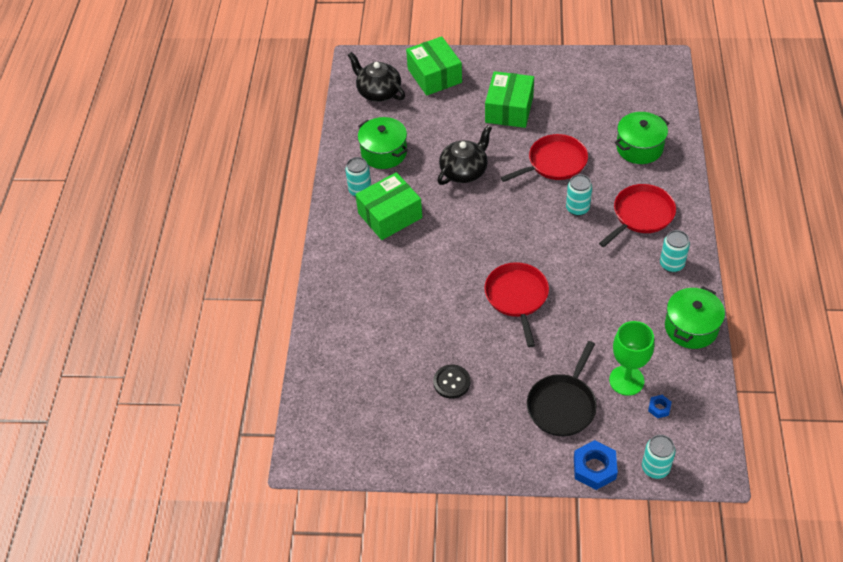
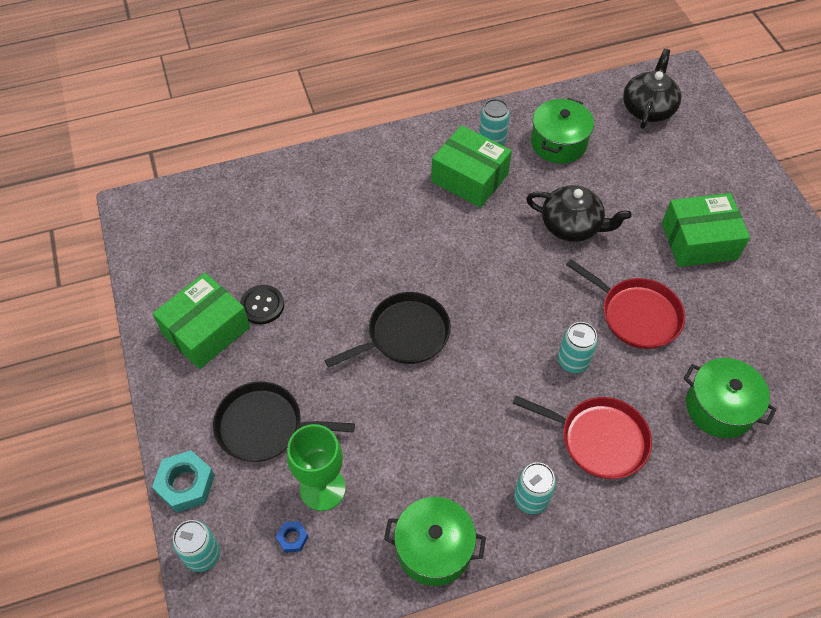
camera: 65 degrees right, 5 degrees up
(434, 76) = (707, 151): green box -> green box (206, 330)
(517, 297) = (404, 334): red pan -> black pan
(594, 468) = (186, 484): blue nut -> turquoise nut

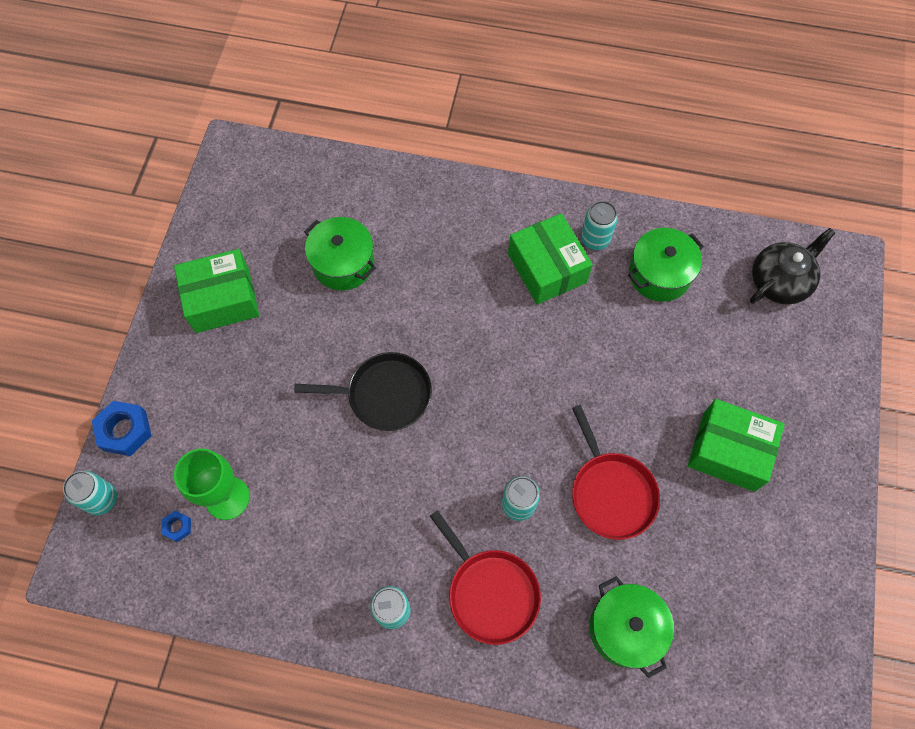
camera: 30 degrees right, 10 degrees up
(186, 484) = (125, 431): turquoise nut -> blue nut
(262, 305) = (282, 300): black button -> none
(264, 426) = (216, 414): black pan -> none
(434, 548) = (282, 605): green pot -> green pot (343, 263)
(572, 226) = (612, 369): black teapot -> none

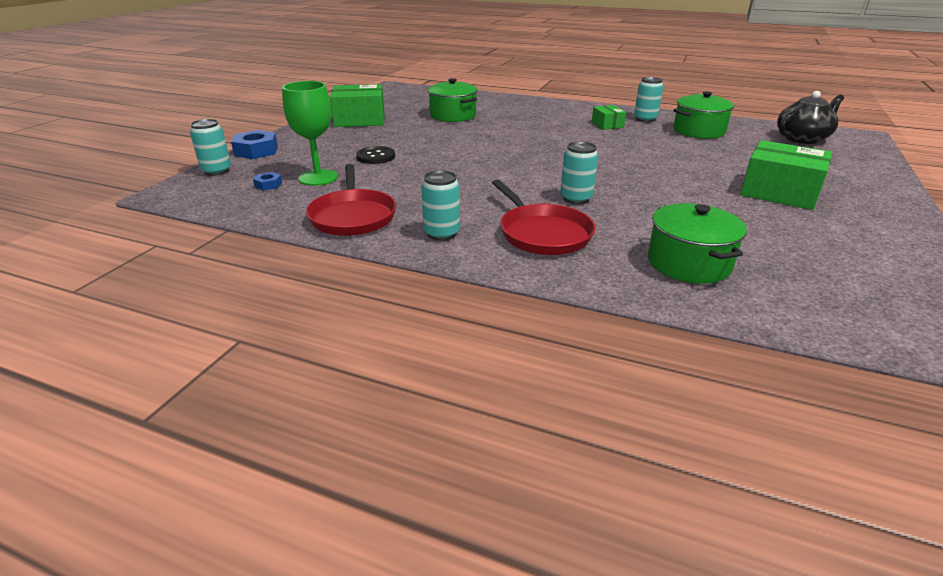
camera: 10 degrees right, 35 degrees down
(277, 425) = (376, 157): none -> black button
(385, 395) = (468, 153): black pan -> none
(547, 268) = (607, 125): green box -> green box, size x0.52
(611, 493) = (666, 200): red pan -> red pan (353, 216)

